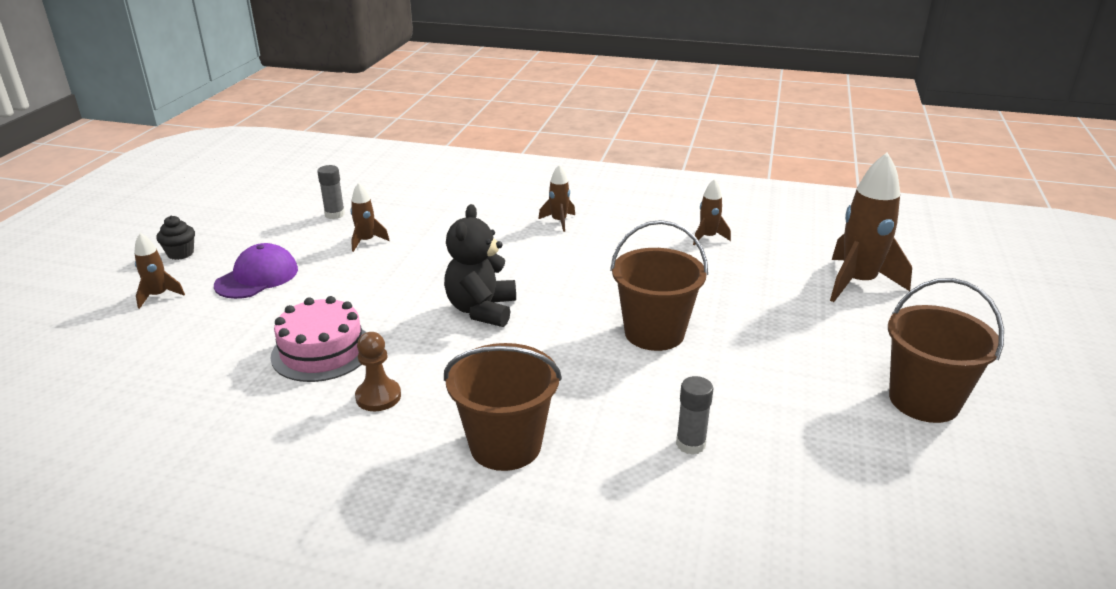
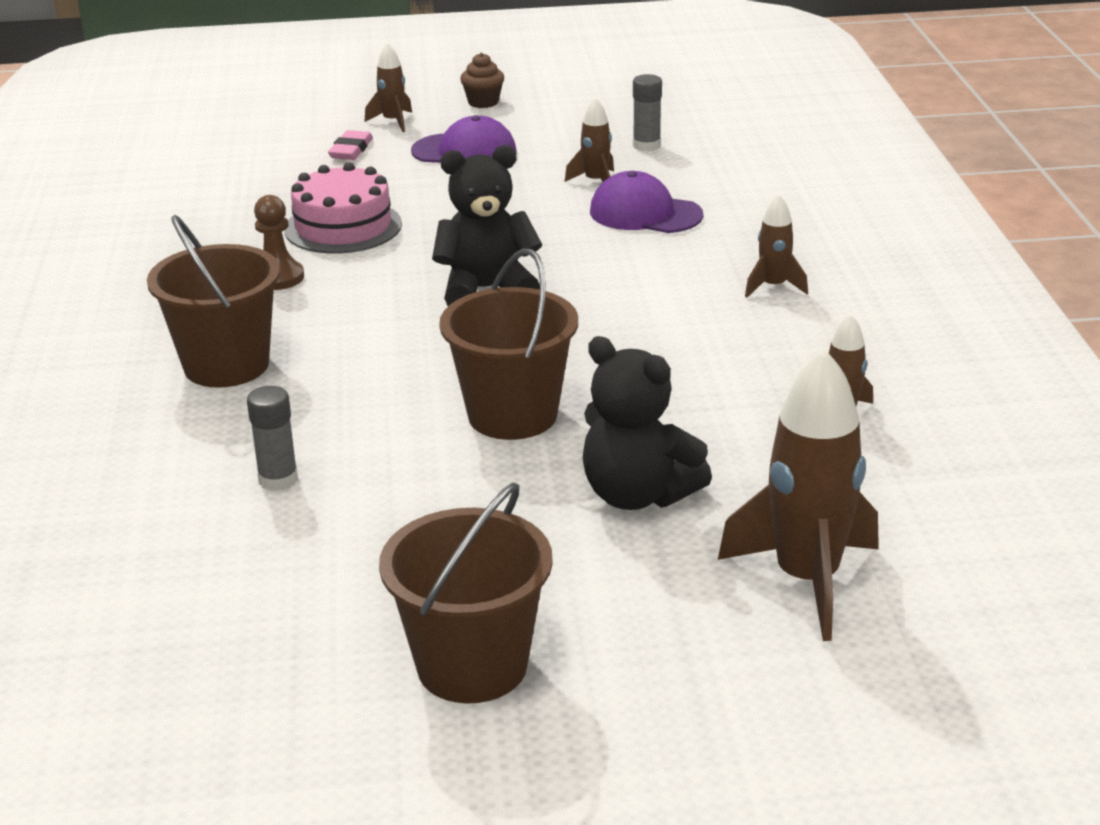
camera: 70 degrees right, 0 degrees up
(180, 253) = (483, 102): black cupcake -> brown cupcake
(185, 324) = (351, 150): none -> pink eraser
(430, 236) = (645, 213): none -> purple cap
(763, 311) = (638, 495): none -> black teddy bear

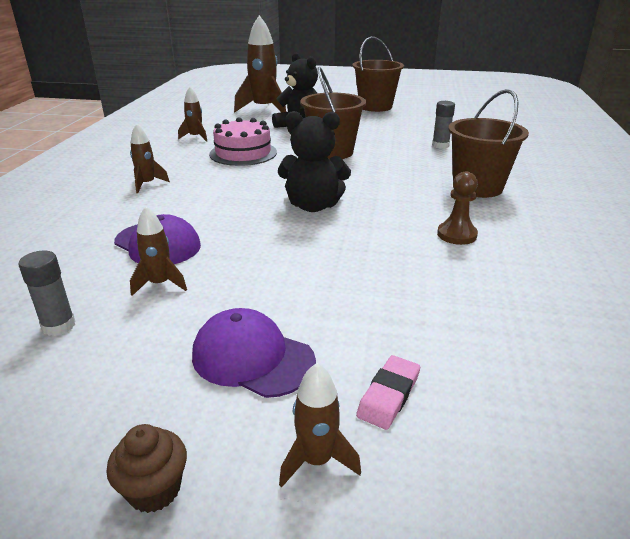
camera: 165 degrees left, 0 degrees up
(343, 227) = (406, 273): pink cake -> pink cake (243, 153)

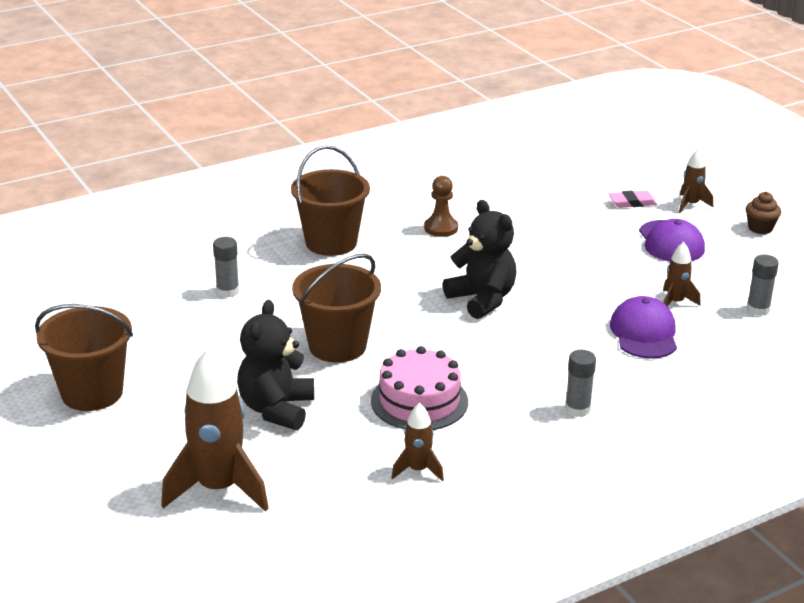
camera: 130 degrees left, 0 degrees up
(147, 184) = (577, 409): brown rocket -> grey glue stick

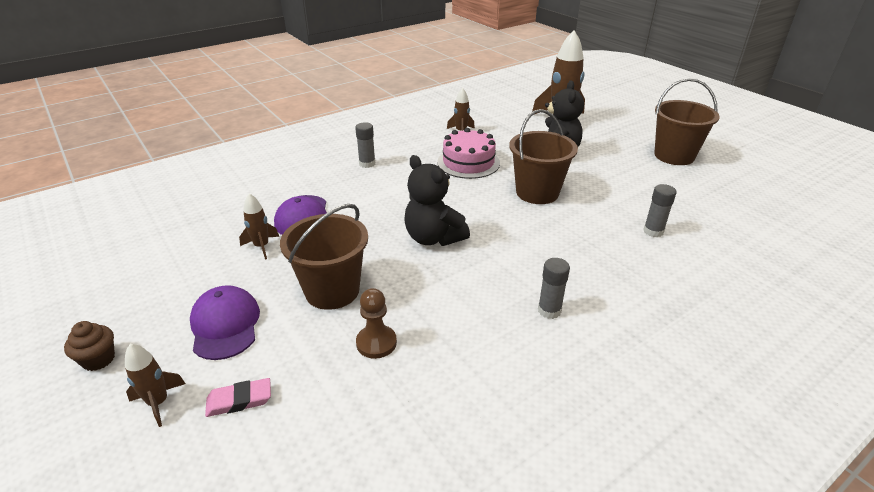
camera: 175 degrees right, 5 degrees up
(331, 242) = (597, 295): brown bucket -> brown bucket (332, 291)
(441, 228) = (487, 327): brown pawn -> brown pawn (376, 343)
(758, 309) = (190, 244): grey glue stick -> grey glue stick (549, 310)

